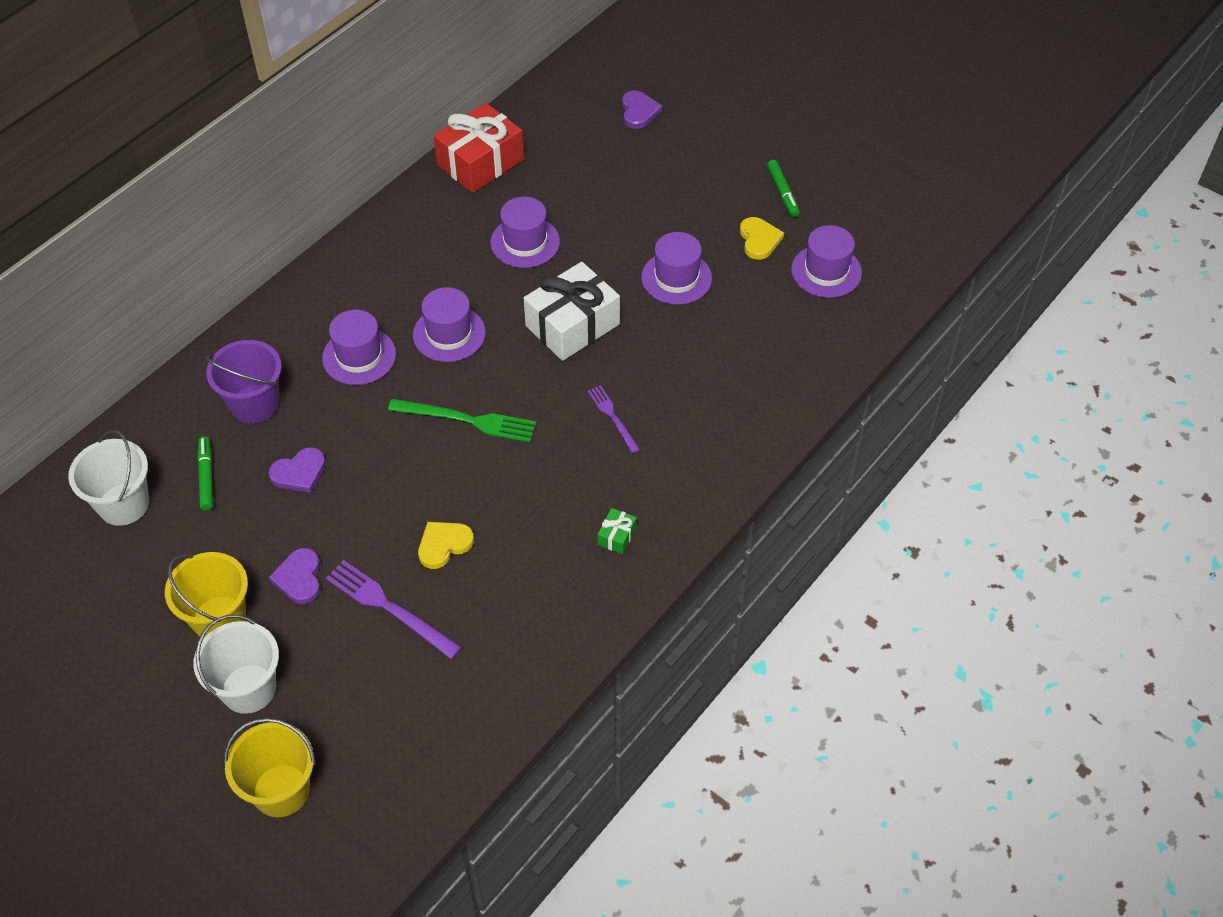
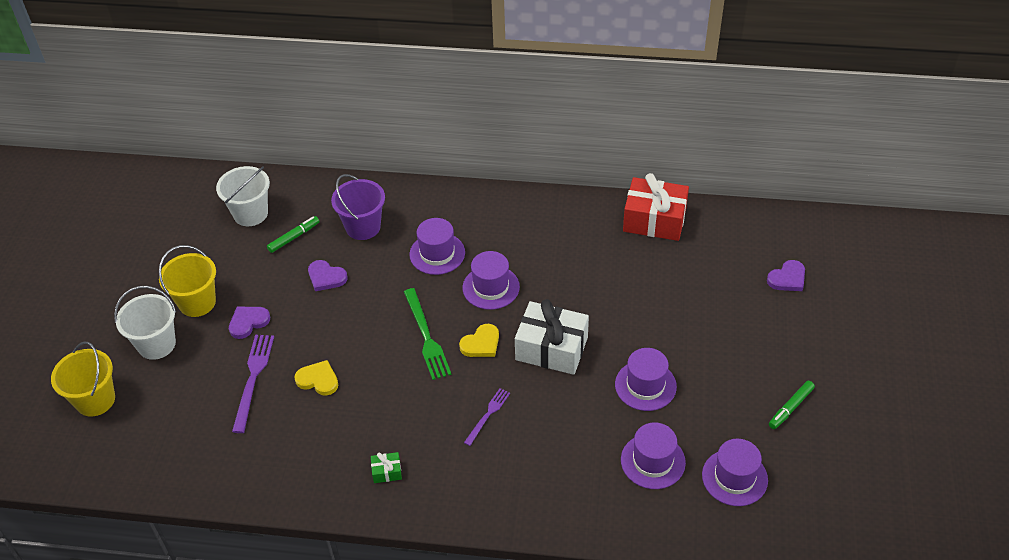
camera: 60 degrees right, 5 degrees down
(525, 242) = (604, 283): purple hat -> purple hat (653, 461)
(759, 240) = (727, 417): yellow heart -> yellow heart (481, 343)

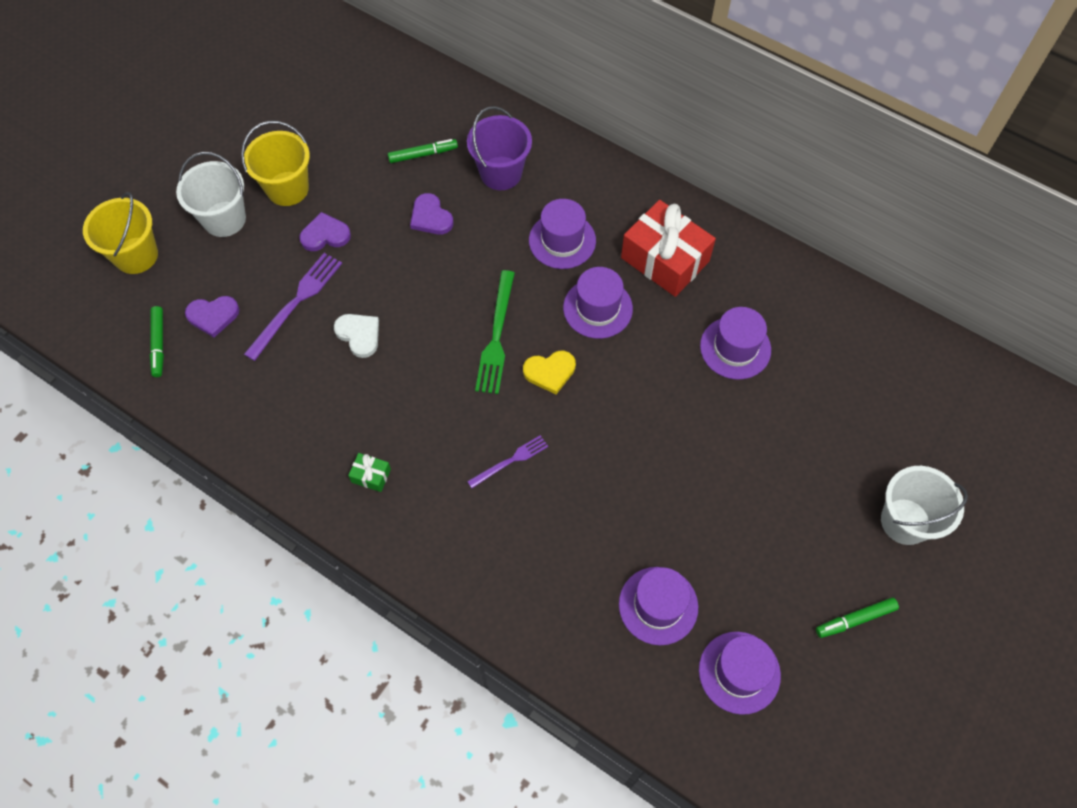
camera: 25 degrees right, 15 degrees up
(154, 455) = (159, 344): none -> green marker
(250, 213) = (394, 107): white bucket -> white bucket (905, 521)
(318, 380) = (359, 335): yellow heart -> white heart
(551, 348) = (623, 414): white gift -> none
(645, 385) = (702, 509): purple hat -> purple hat (735, 348)
(654, 220) = (830, 307): red gift -> red gift (665, 259)
(787, 278) = (948, 453): purple heart -> purple heart (213, 316)

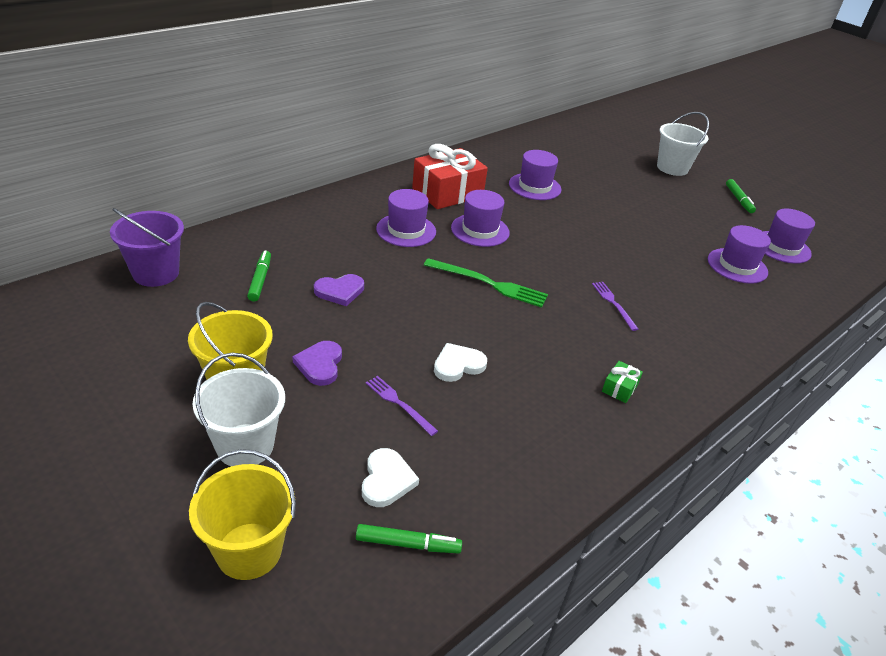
camera: 80 degrees left, 25 degrees down
(213, 316) = (386, 480): purple heart -> white heart
(296, 303) = (399, 404): purple fork -> purple fork, size x0.60
(501, 173) = (315, 243): purple bucket -> purple bucket (156, 273)
(550, 372) = (533, 265): yellow heart -> none

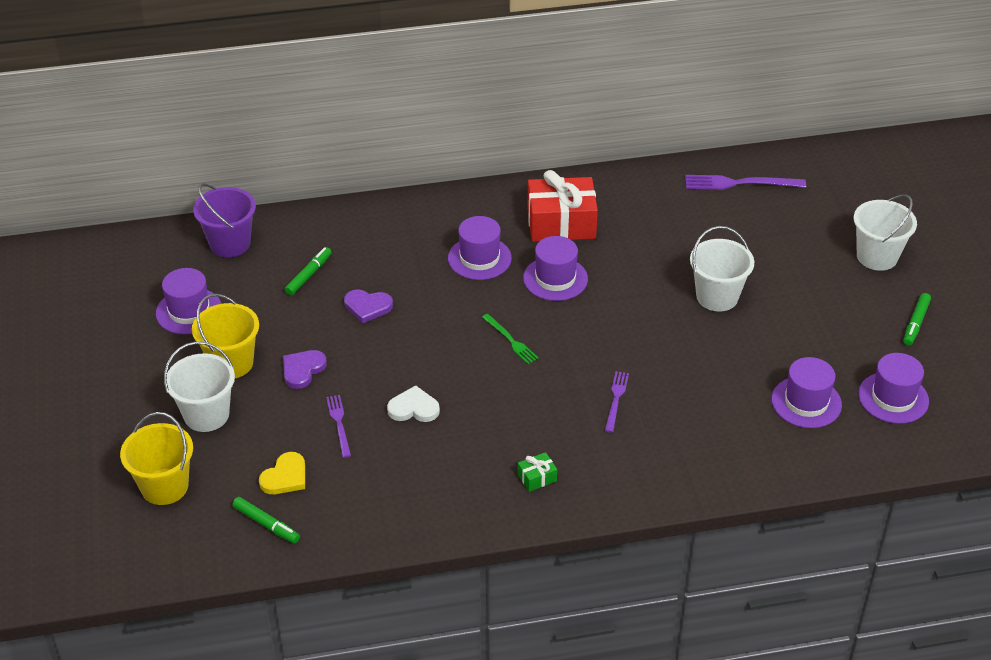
camera: 35 degrees right, 5 degrees up
(386, 480) = (285, 477): white heart -> yellow heart
(489, 284) = (511, 340): green fork -> green fork, size x0.60
(534, 186) = (668, 240): purple hat -> purple hat (189, 311)
(544, 145) = (740, 183): none -> purple fork
(605, 214) = (717, 296): none -> white bucket

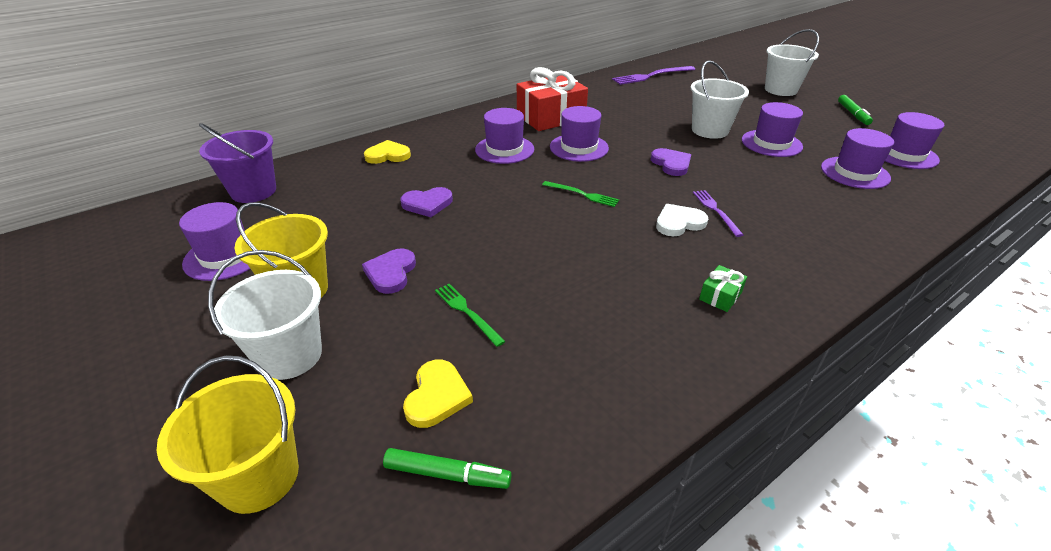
camera: 25 degrees left, 5 degrees down
(308, 275) = (351, 195): green marker -> none
(339, 423) = (467, 312): purple fork -> green fork
(364, 232) = (388, 155): none -> yellow heart
(413, 408) = (538, 272): white heart -> white heart (679, 223)
(629, 330) = (671, 164): none -> purple heart
(764, 336) = (771, 143): none -> purple hat

